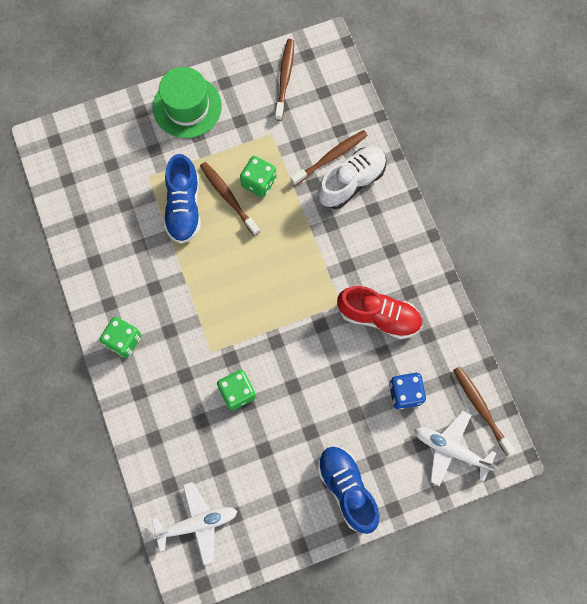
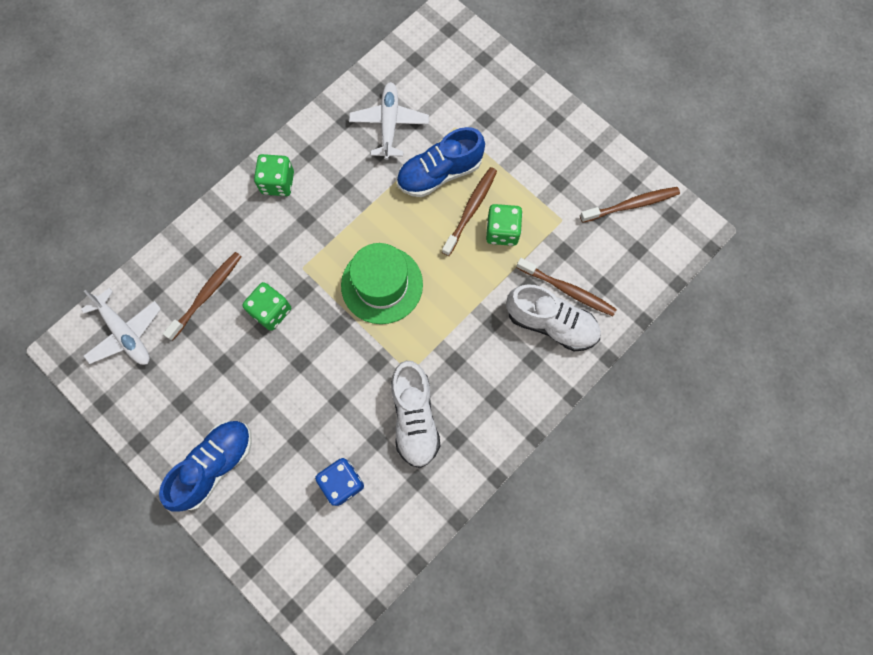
camera: 65 degrees right, 0 degrees up
(187, 107) = (547, 127): green hat -> green hat (382, 285)
(379, 316) = (414, 418): red shoe -> white shoe
(450, 449) = (301, 559): white plane -> white plane (389, 124)
(481, 408) = (361, 574): brown toothbrush -> brown toothbrush (207, 294)

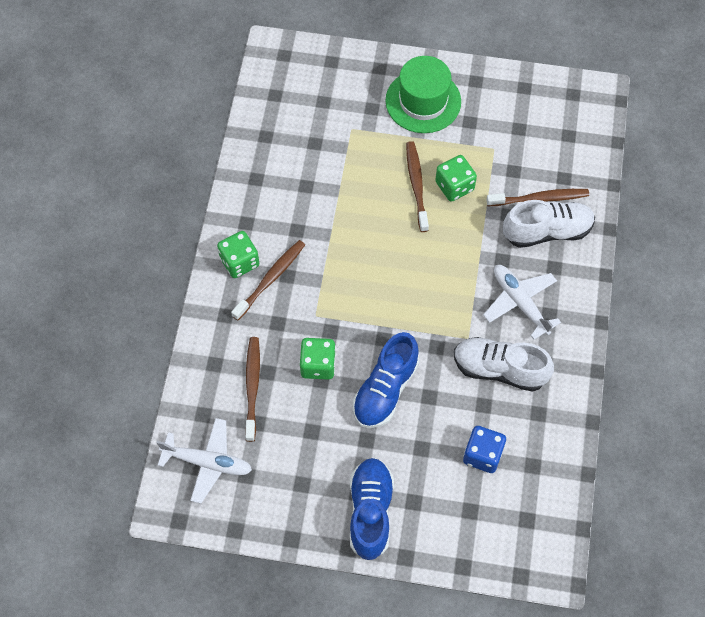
camera: 35 degrees left, 10 degrees down
(382, 285) = (392, 287): green hat -> green hat (423, 101)
(389, 124) = (295, 159): white plane -> white plane (520, 302)
(414, 418) = (499, 369): white shoe -> white shoe turned 150 degrees clockwise
(439, 173) = (368, 172): blue shoe -> blue shoe (385, 390)
(631, 205) = (537, 105): brown toothbrush -> brown toothbrush (270, 279)

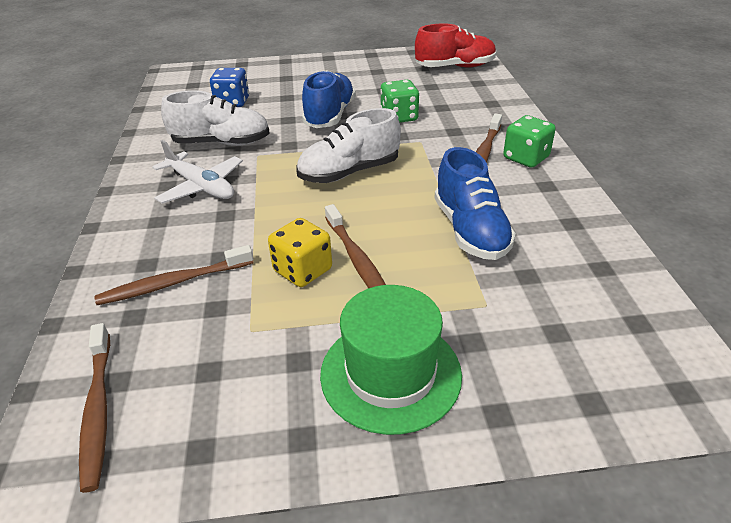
camera: 165 degrees right, 25 degrees down
(207, 462) = (455, 67): white plane -> red shoe
(252, 387) = (449, 99): brown toothbrush -> brown toothbrush (98, 410)
(370, 512) = (318, 69): blue shoe -> blue shoe (470, 231)
(454, 186) = (303, 270): green dice -> yellow dice
(547, 231) = (164, 251): white shoe -> white shoe (349, 172)

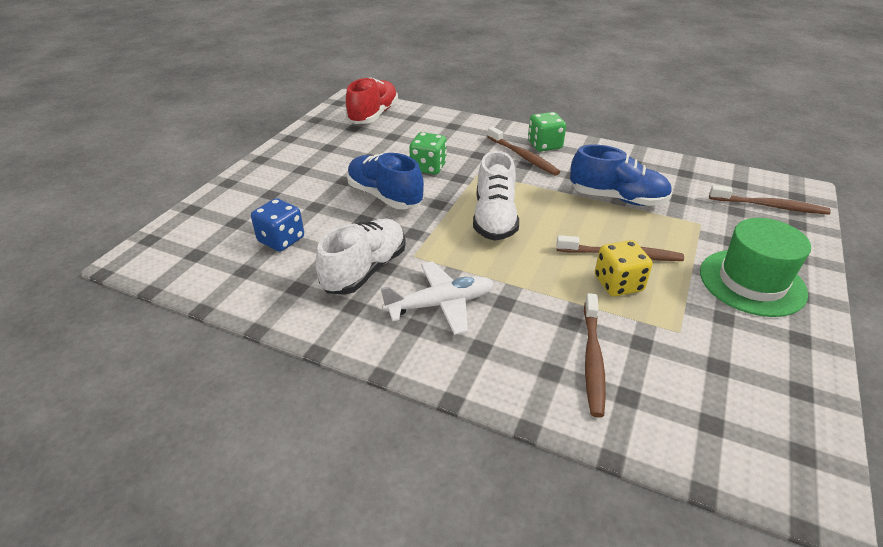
camera: 60 degrees left, 0 degrees up
(98, 410) = (744, 442): brown toothbrush -> brown toothbrush (770, 206)

